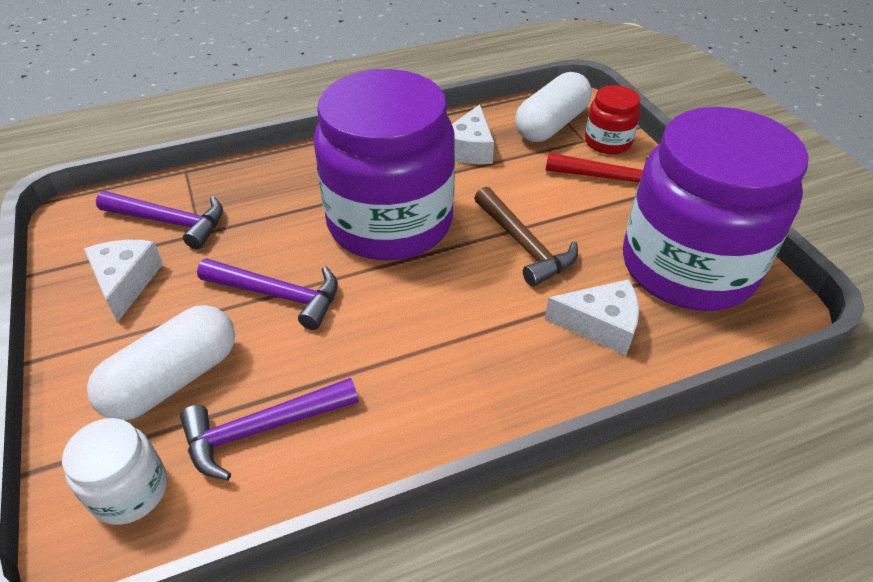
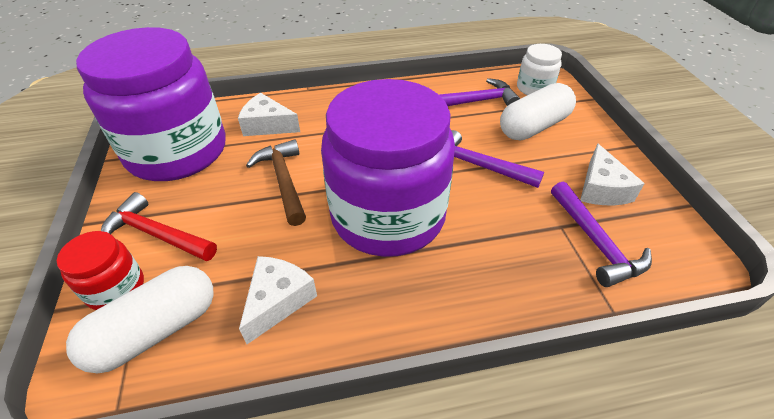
camera: 170 degrees left, 0 degrees up
(170, 222) = (595, 242): purple hammer -> purple hammer turned 135 degrees counterclockwise

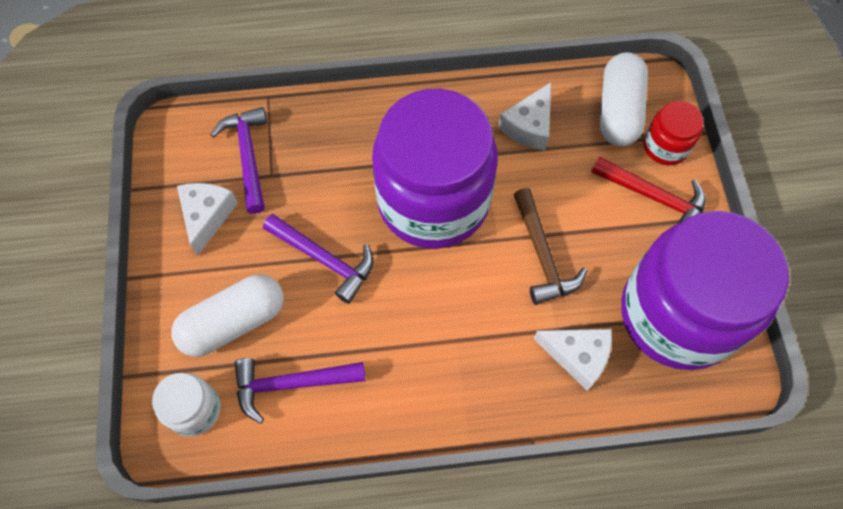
camera: 175 degrees left, 20 degrees up
(155, 330) = (618, 111): white capsule -> white capsule turned 45 degrees counterclockwise

